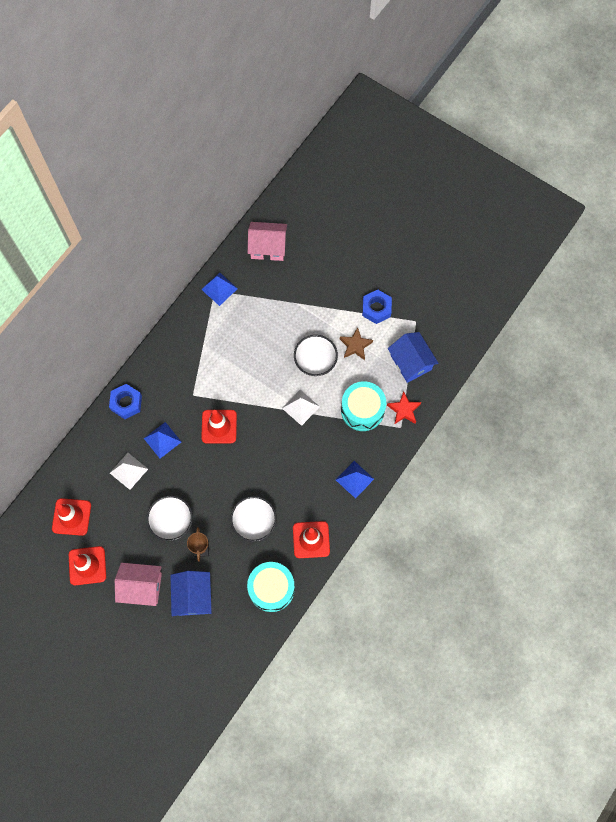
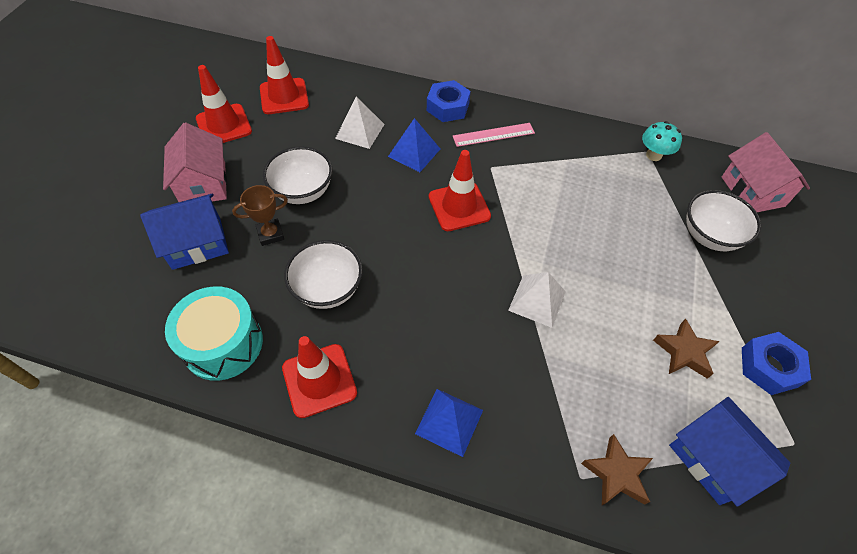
camera: 70 degrees right, 15 degrees down
(165, 382) = (493, 135): none -> pink ruler
(219, 289) = (653, 155): blue pyramid -> turquoise mushroom
(315, 362) = (621, 300): white bowl -> white bowl (709, 236)
(362, 410) = (579, 398): turquoise drum -> none
(404, 410) = (616, 474): red star -> brown star
(411, 362) = (713, 459): blue house -> blue house turned 75 degrees counterclockwise

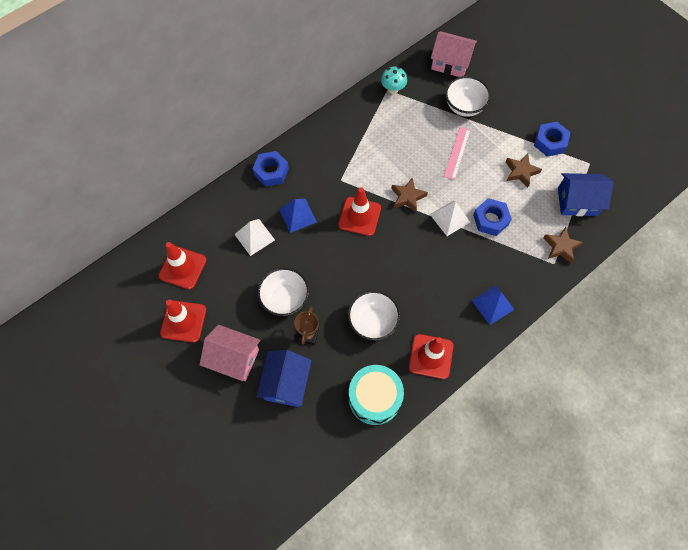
camera: 55 degrees left, 10 degrees up
(493, 135) = (315, 161): pink ruler -> pink ruler (457, 153)
(526, 240) = (407, 197): none -> brown star
(576, 351) = (490, 220): none -> blue nut

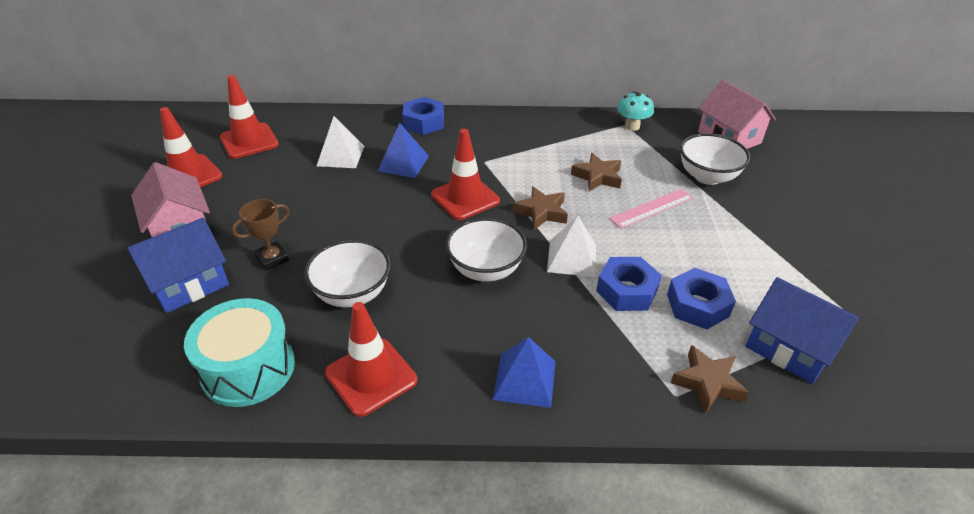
camera: 40 degrees right, 25 degrees down
(285, 299) = (296, 216): white bowl -> white bowl (486, 269)
(521, 172) = (725, 269): brown star -> brown star (597, 177)
(550, 142) = (804, 264): blue nut -> blue nut (697, 305)

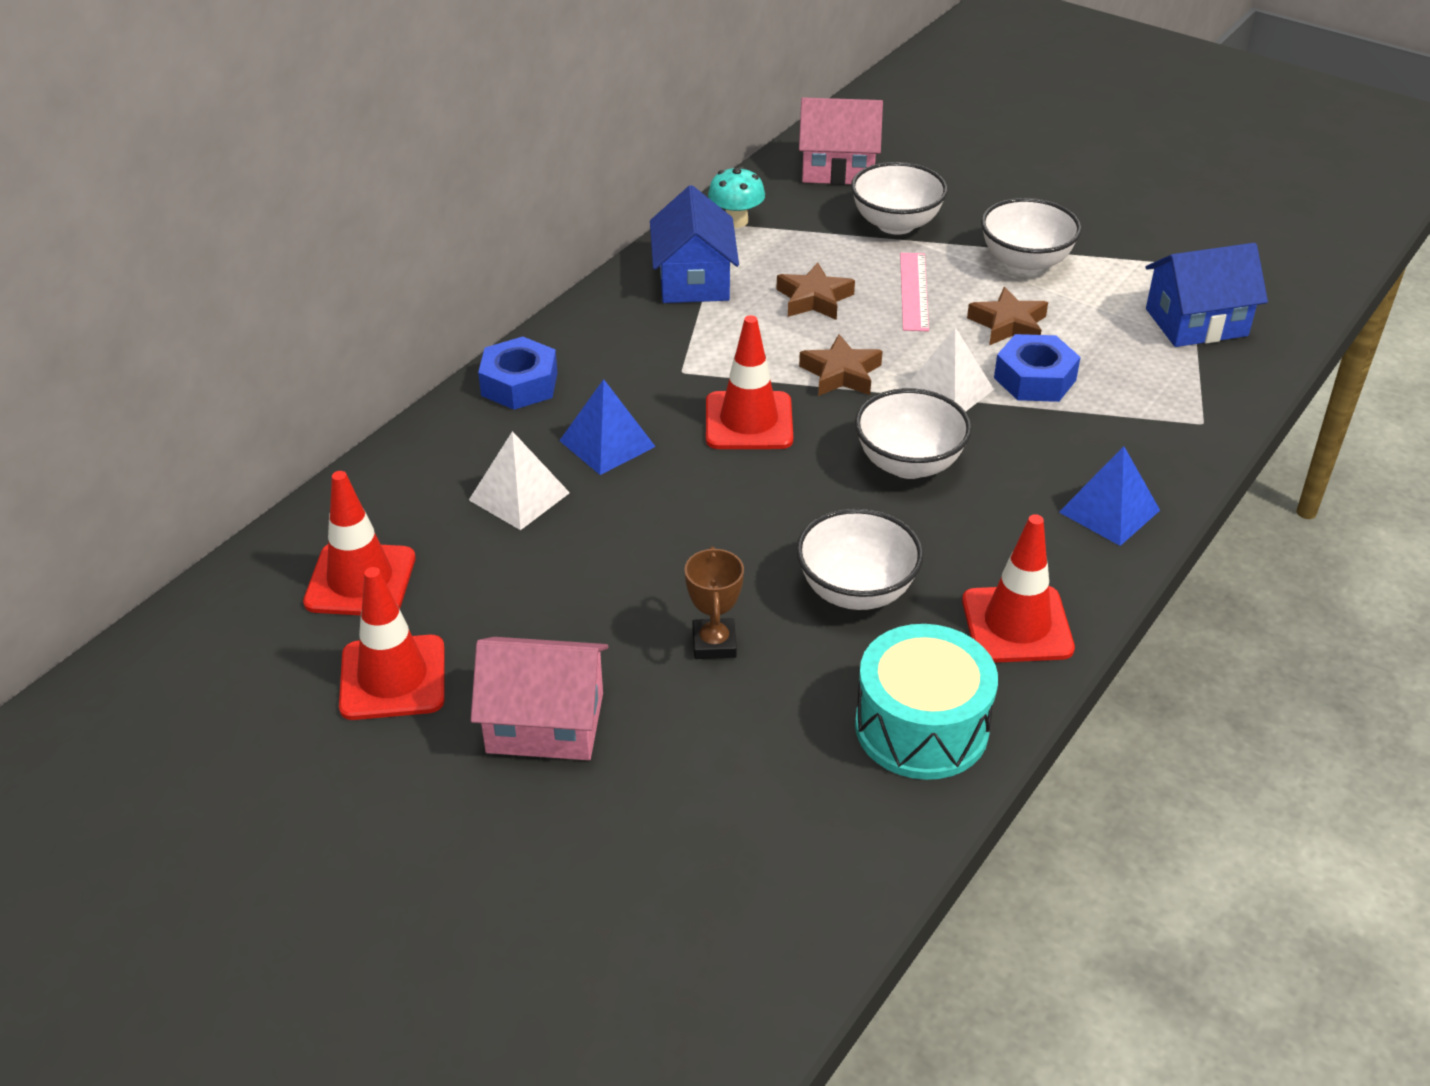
camera: 55 degrees left, 0 degrees up
(188, 283) = (694, 744): blue house -> blue house (694, 280)
(697, 305) = (1095, 344): blue nut -> none
(708, 383) = (1202, 395): brown star -> brown star (1008, 325)
(743, 240) = (1025, 262): none -> white bowl

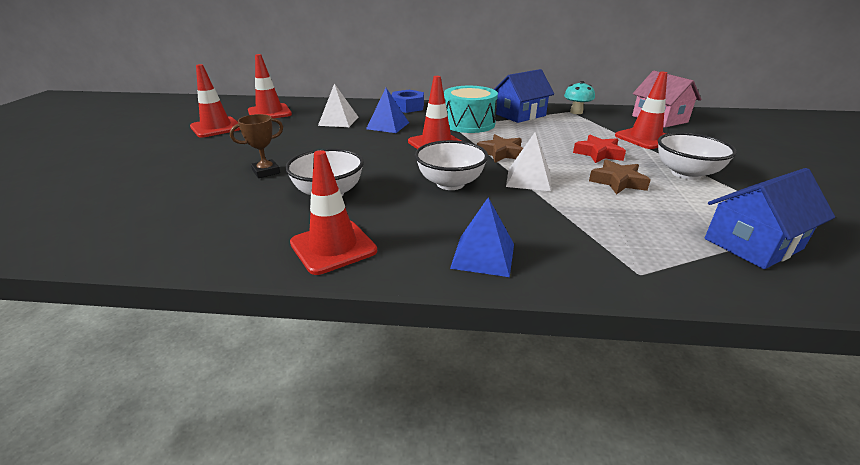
camera: 60 degrees right, 10 degrees down
(545, 723) = (197, 154): pink house -> none
(814, 299) = (549, 136): brown star -> none
(896, 224) = (645, 138): white bowl -> red traffic cone
(914, 291) = (598, 153): pink ruler -> red star
(921, 727) = (220, 236): turquoise drum -> turquoise drum (469, 123)
(1034, 379) = (581, 200): blue nut -> none
(1196, 322) = (752, 244): blue house -> blue house turned 75 degrees counterclockwise

